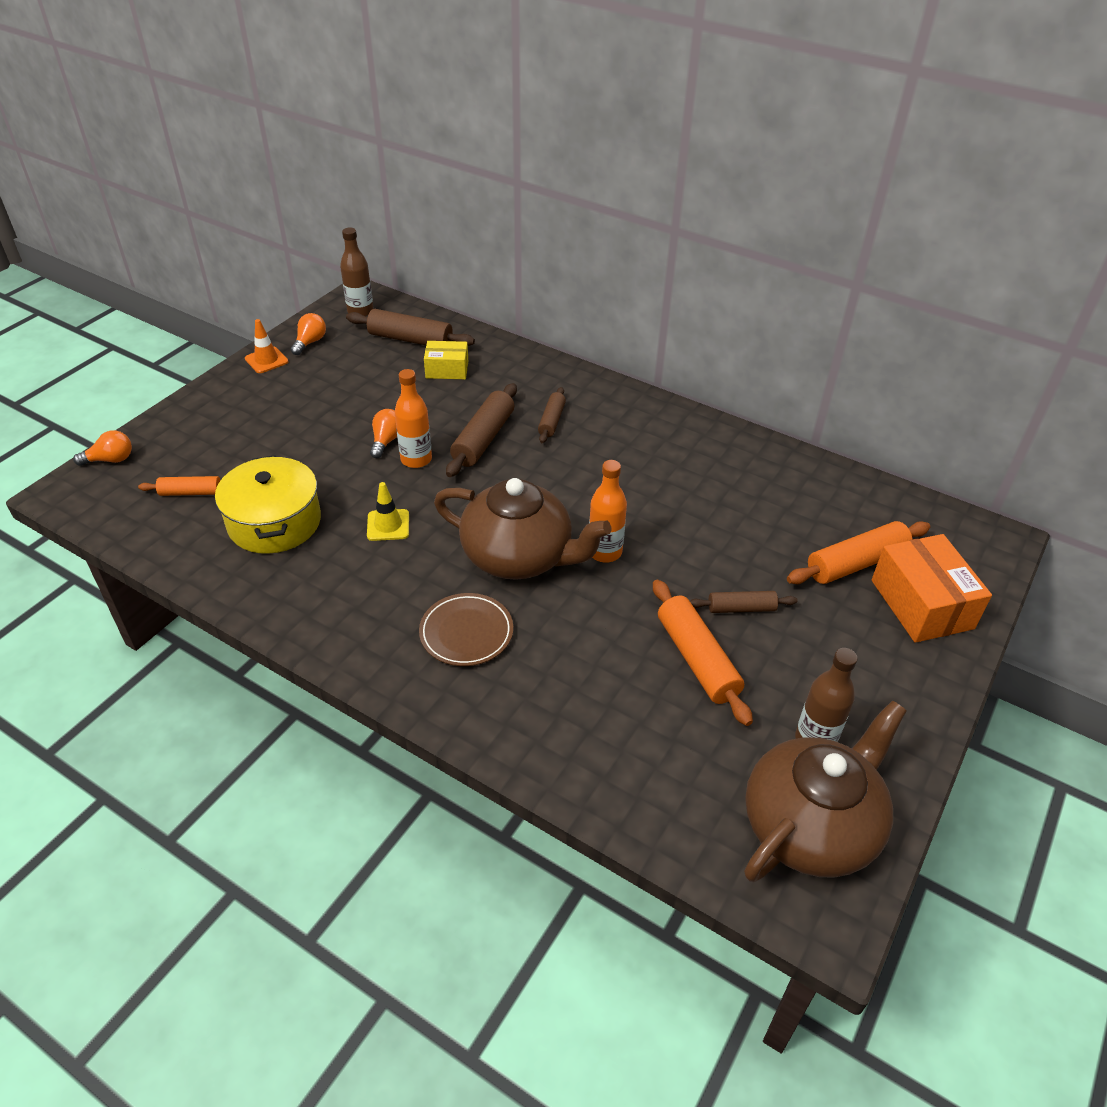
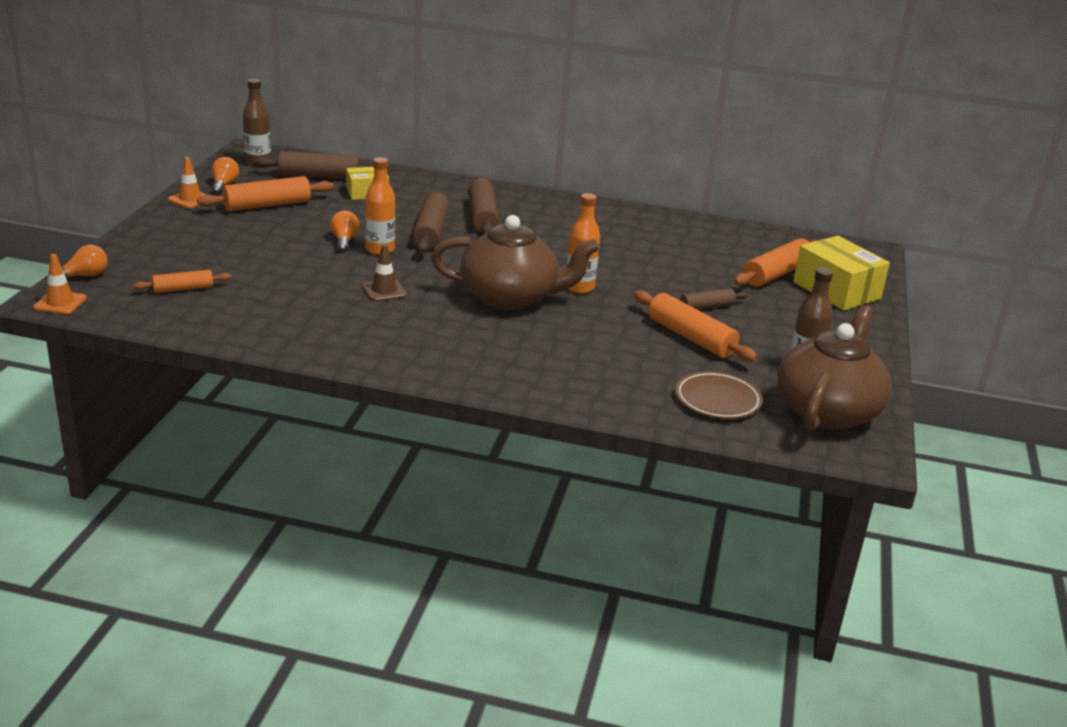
camera: 20 degrees left, 15 degrees down
(68, 496) = (60, 303): none -> orange traffic cone
(274, 522) = (278, 299): yellow pot -> none
(336, 377) = (267, 205): none -> orange rolling pin
(388, 525) = (384, 291): yellow traffic cone -> brown traffic cone
(466, 633) = (497, 345): brown plate -> brown plate (717, 400)
(551, 421) = (482, 216): brown rolling pin -> brown rolling pin, size x1.68
(921, 604) = (836, 290): orange box -> yellow box

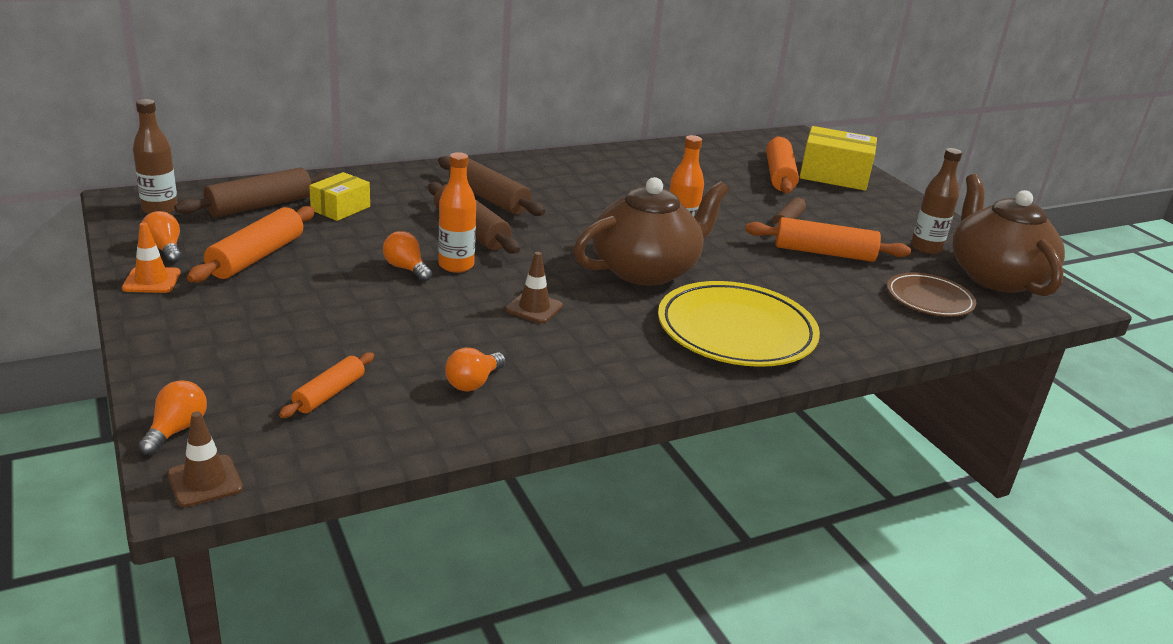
camera: 40 degrees left, 0 degrees up
(60, 303) = (205, 481): orange traffic cone -> brown traffic cone
(269, 315) = (473, 383): none -> orange light bulb
(501, 356) = (736, 331): none -> yellow plate

